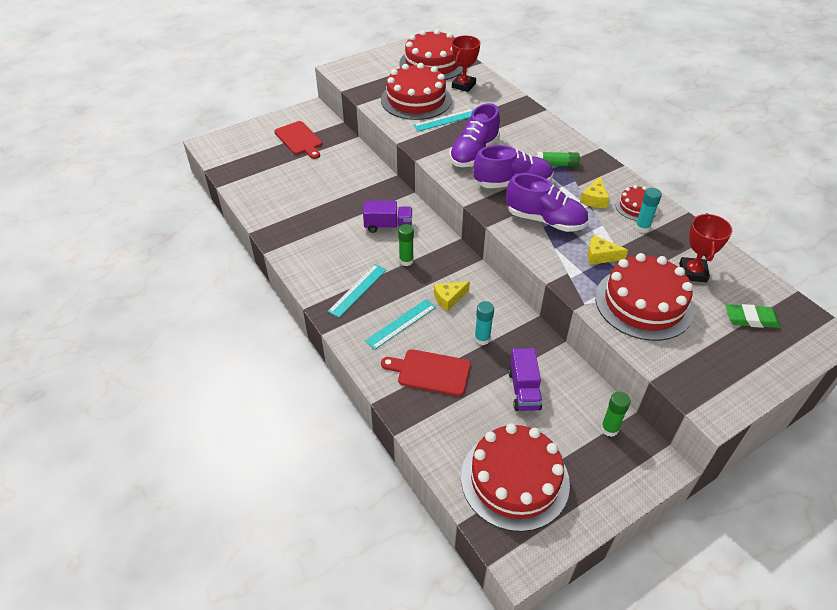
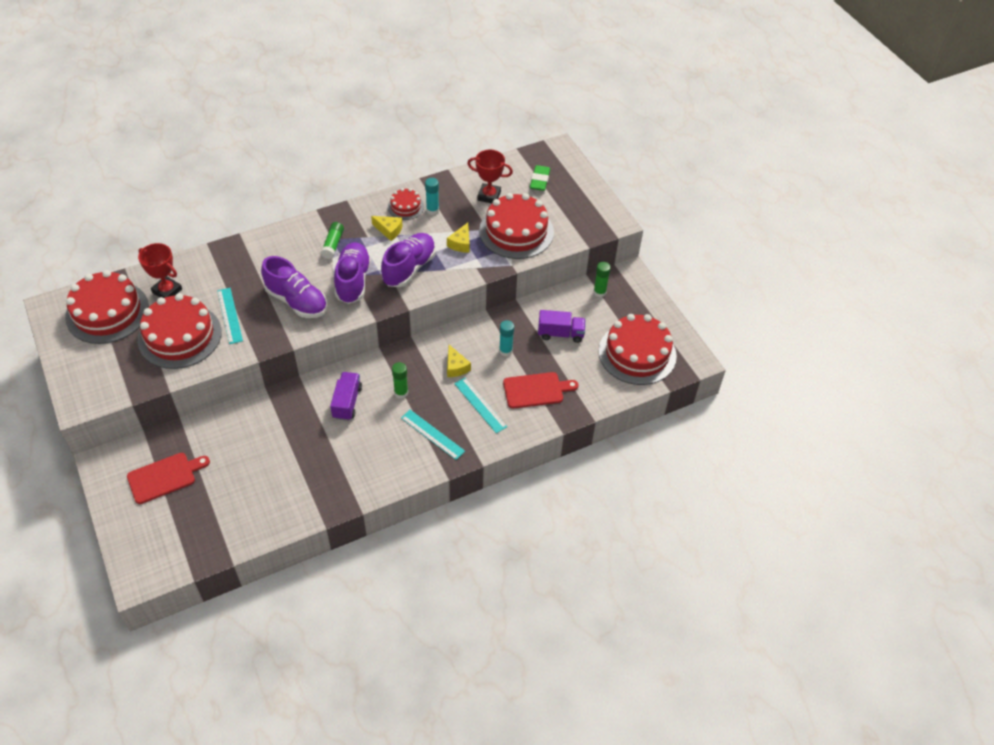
camera: 85 degrees left, 5 degrees up
(430, 372) = (536, 390): red cutting board -> red cutting board turned 120 degrees counterclockwise

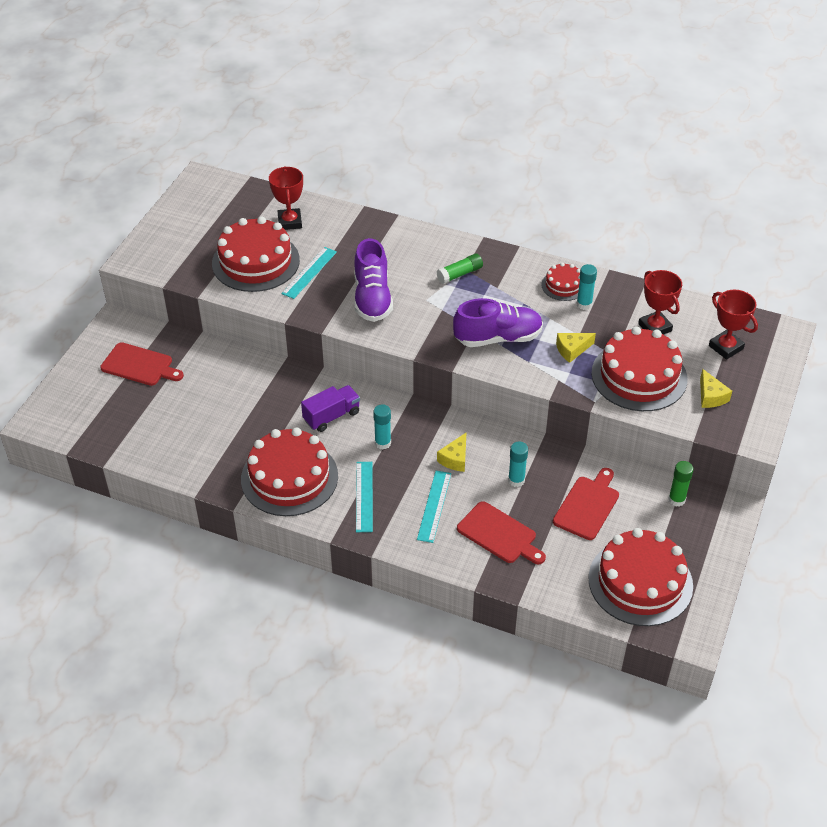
camera: 50 degrees right, 5 degrees down
(107, 312) = (231, 208): red cake -> red cake (289, 477)
(353, 281) = (437, 314): purple shoe -> none
(389, 230) = (522, 295): yellow cheese -> yellow cheese (711, 396)
(401, 393) = (383, 443): green glue stick -> turquoise glue stick
(540, 180) = (725, 347): green eraser -> red trophy
(560, 334) = (587, 506): purple truck -> red cutting board

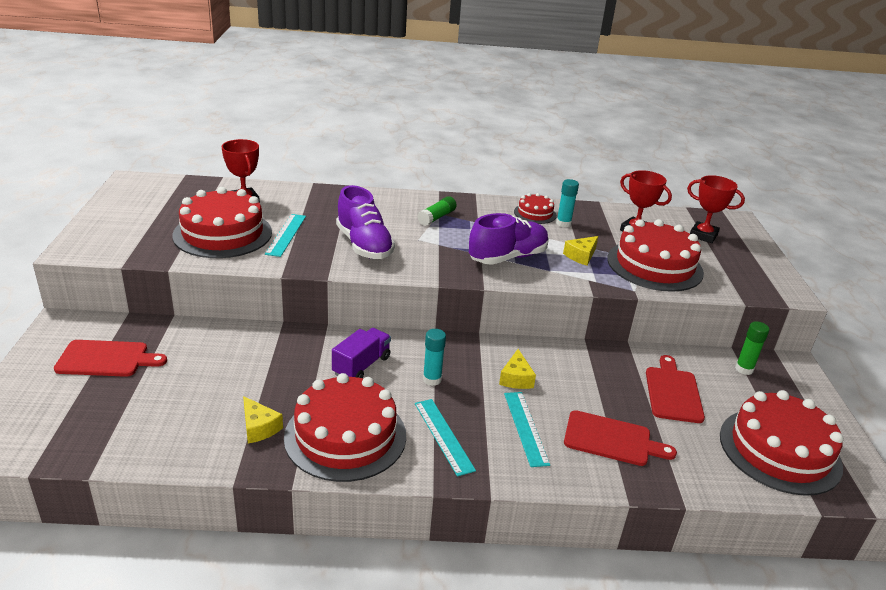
camera: 25 degrees left, 15 degrees down
(516, 480) = (589, 385): turquoise glue stick -> none
(711, 396) = (726, 270): yellow cheese -> yellow cheese (259, 427)

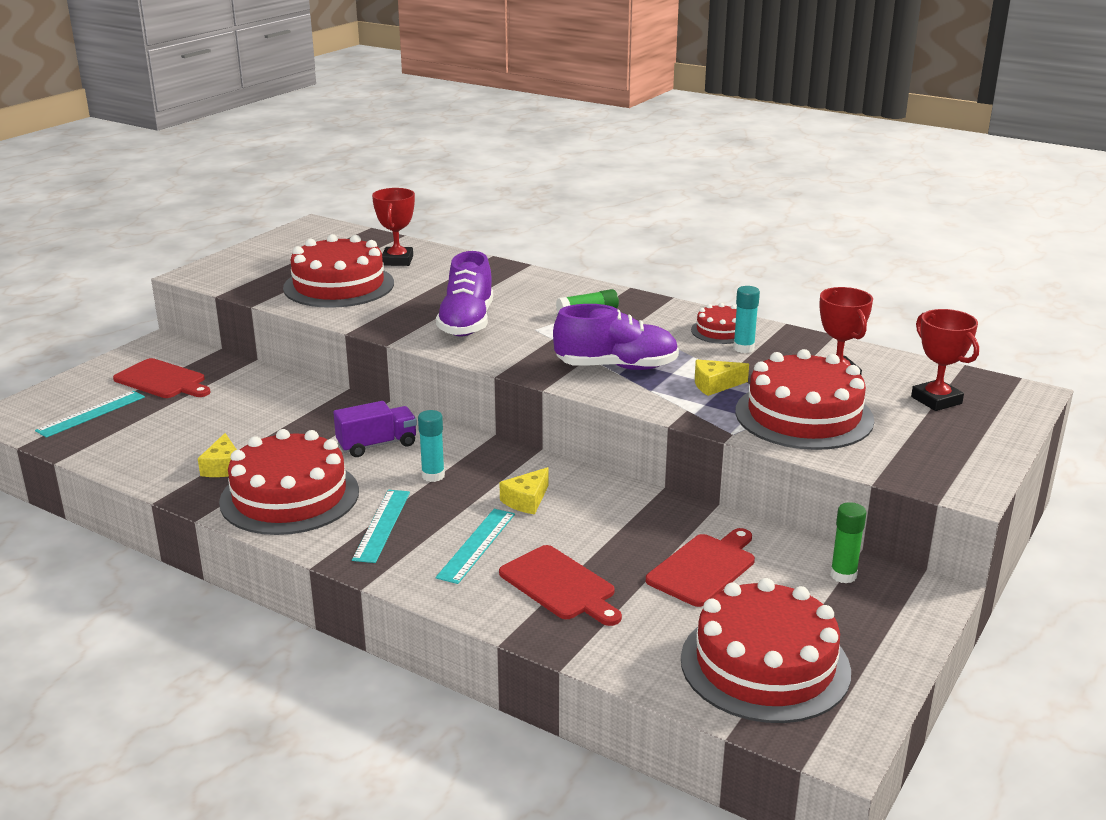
camera: 35 degrees right, 5 degrees down
(286, 234) = (399, 298): turquoise ruler -> turquoise ruler (91, 413)

